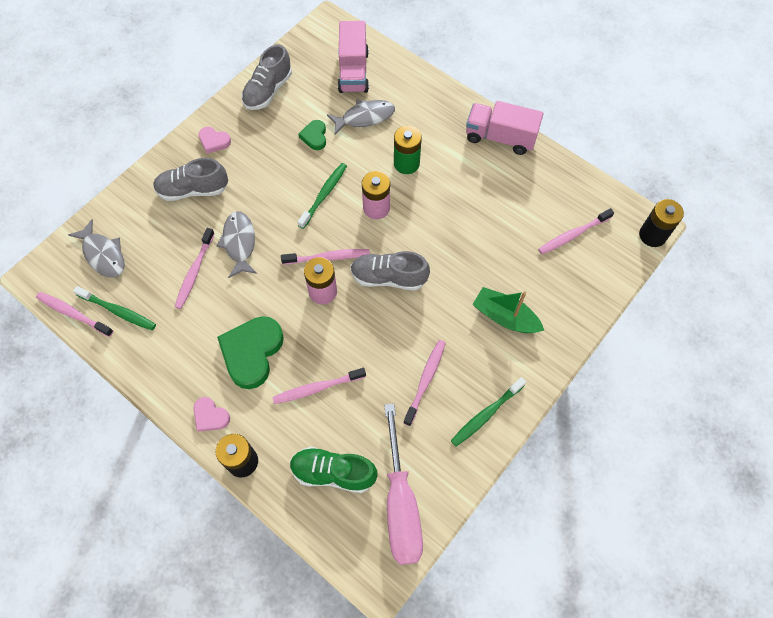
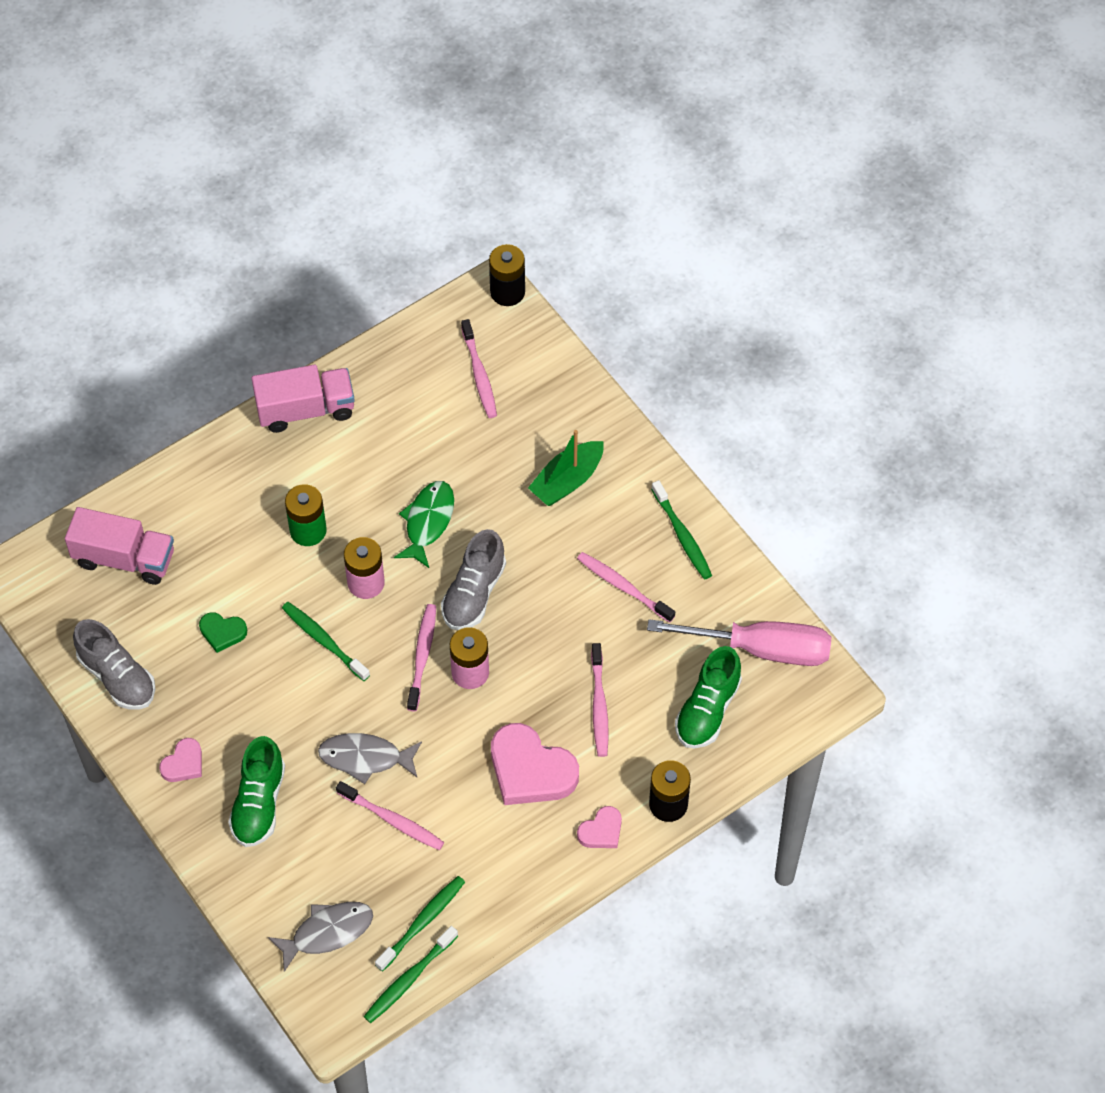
camera: 75 degrees left, 5 degrees down
(73, 314) = (409, 979): pink toothbrush -> green toothbrush
(193, 190) = (259, 803): grey shoe -> green shoe
(252, 352) = (530, 770): green heart -> pink heart
(365, 117) = (212, 562): grey fish -> none
(437, 233) = (428, 522): none -> green fish
(500, 137) = (305, 410): pink truck -> pink truck turned 135 degrees counterclockwise

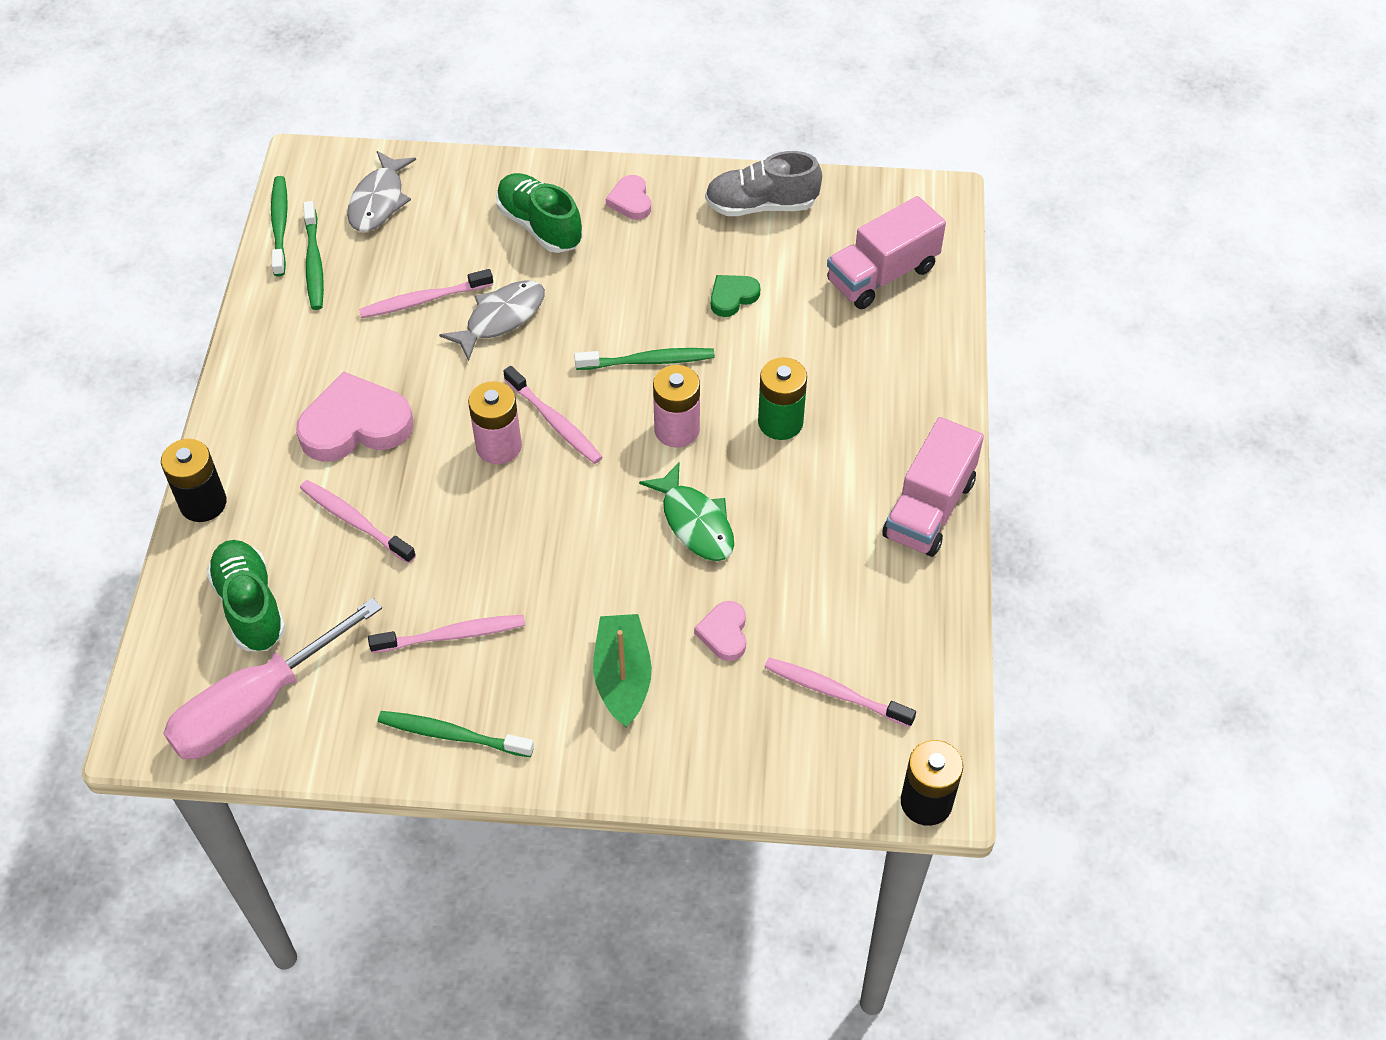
camera: 130 degrees right, 5 degrees down
(474, 593) = (577, 505): grey shoe -> none
(601, 831) = (240, 435): pink heart -> pink heart (724, 633)

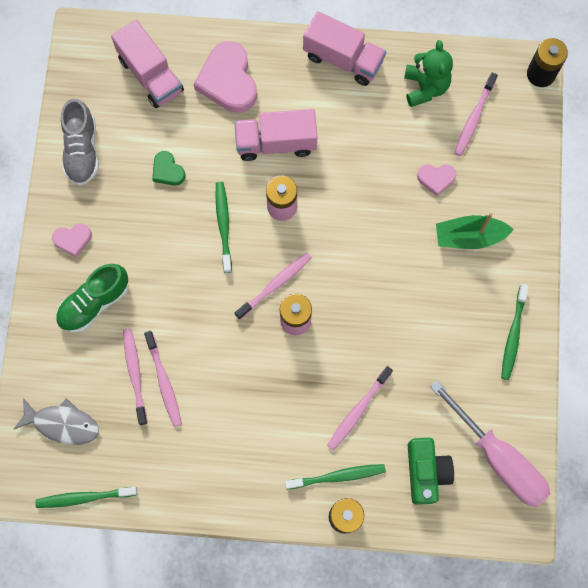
camera: 90 degrees left, 20 degrees up
(250, 606) = (426, 472): green shoe -> green camera
(314, 263) = (124, 466): green toothbrush -> green toothbrush (338, 476)
(355, 425) = (277, 419): pink heart -> pink heart (228, 81)
(452, 635) = (443, 340): pink toothbrush -> pink toothbrush (135, 374)
(501, 318) = (182, 325): grey fish -> none
(695, 522) = (355, 195): green fish -> none
(780, 422) = (276, 143): green battery -> pink truck
(887, 622) = (425, 87): none -> green teddy bear

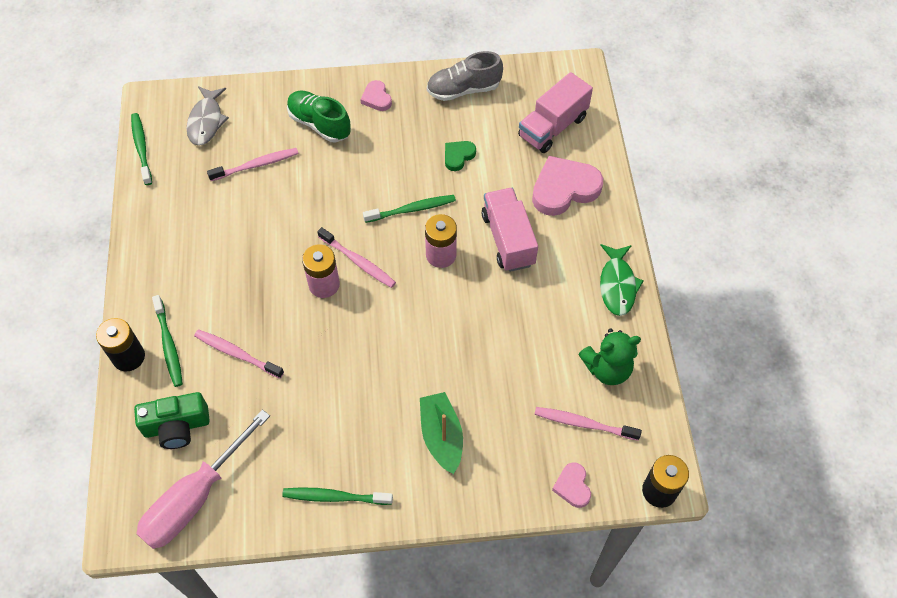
camera: 80 degrees right, 15 degrees down
(164, 382) = (251, 188): pink toothbrush -> none
(343, 59) = (617, 285): pink truck -> green fish
(436, 179) = (502, 394): pink heart -> pink heart (572, 486)

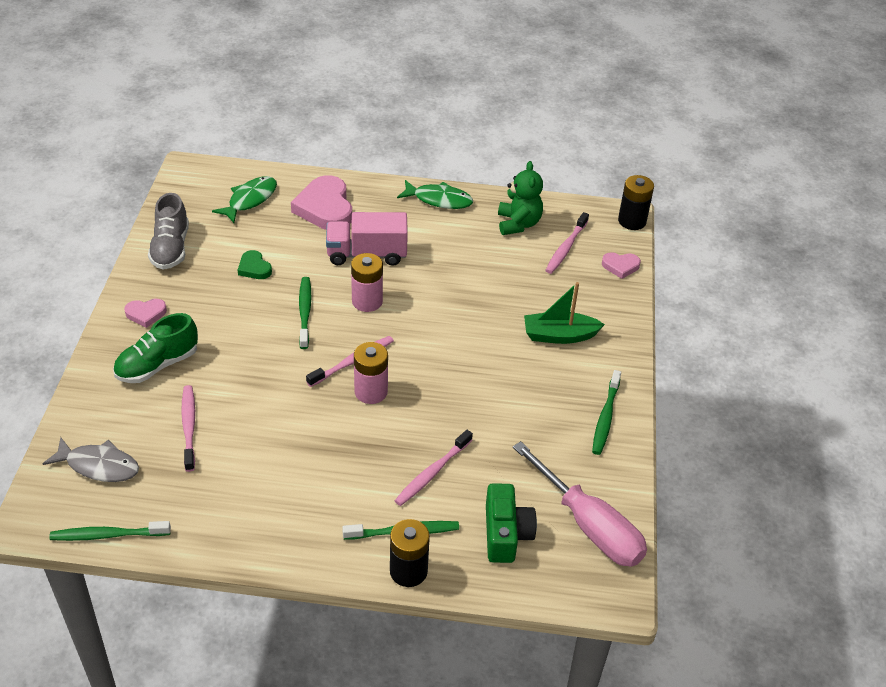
camera: 80 degrees left, 15 degrees down
(552, 127) = (250, 200): pink truck -> green fish

